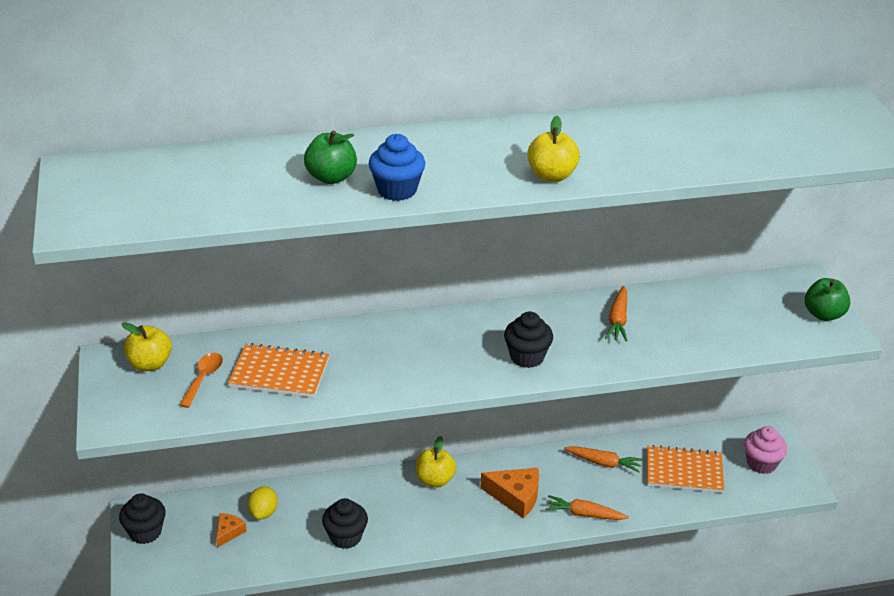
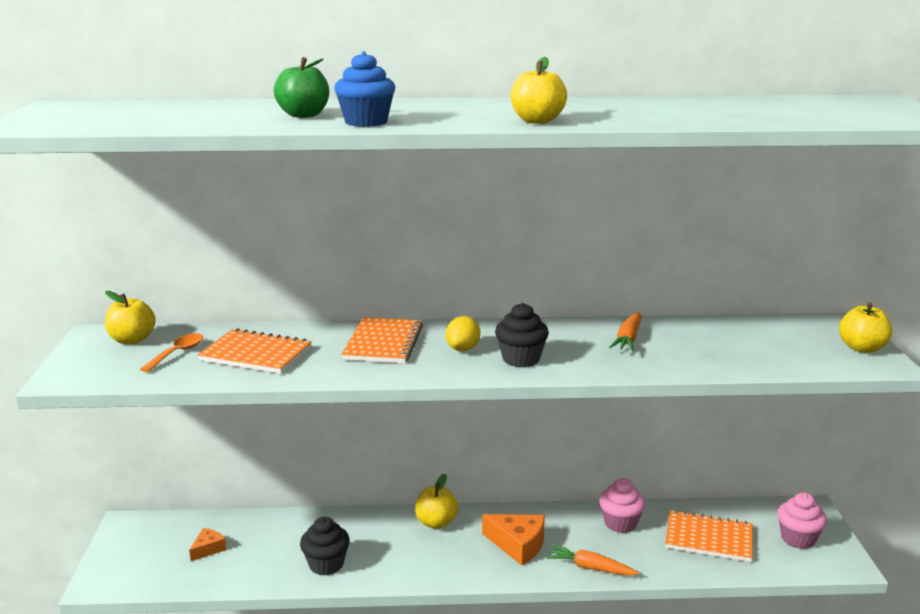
camera: 10 degrees right, 15 degrees down
(145, 532) = (126, 541): black cupcake -> none
(263, 512) = (250, 535): yellow lemon -> yellow lemon (463, 349)
(394, 346) = (383, 343): none -> orange notebook
(603, 463) = (620, 523): orange carrot -> pink cupcake
(823, 314) = (862, 348): green apple -> yellow apple

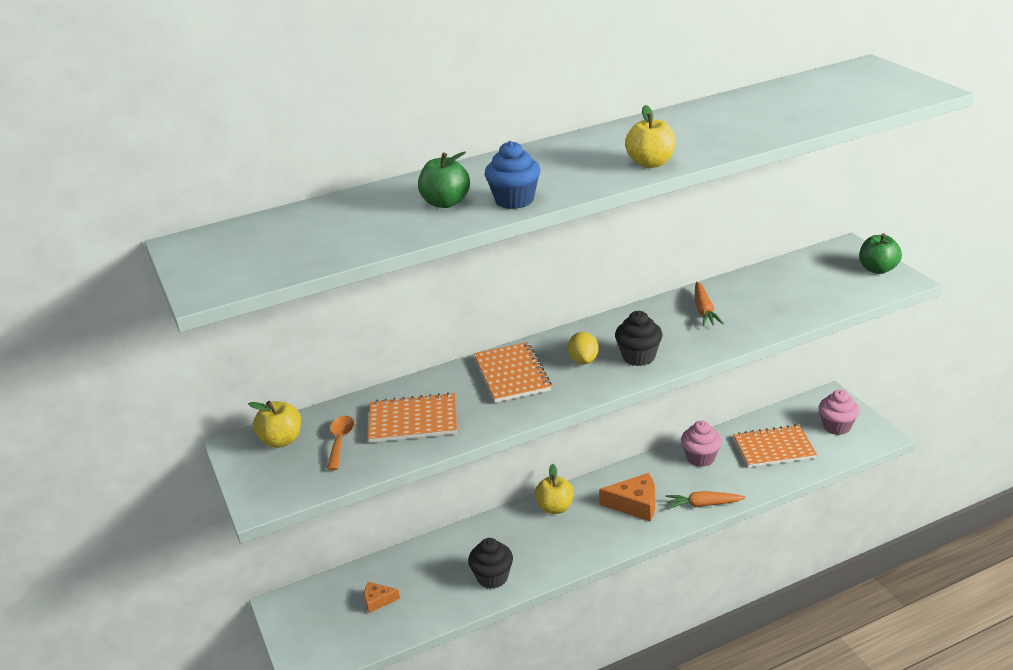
camera: 20 degrees left, 10 degrees up
(208, 549) = (378, 600): orange cheese -> orange cheese turned 105 degrees counterclockwise
(862, 348) = (877, 269): yellow apple -> green apple

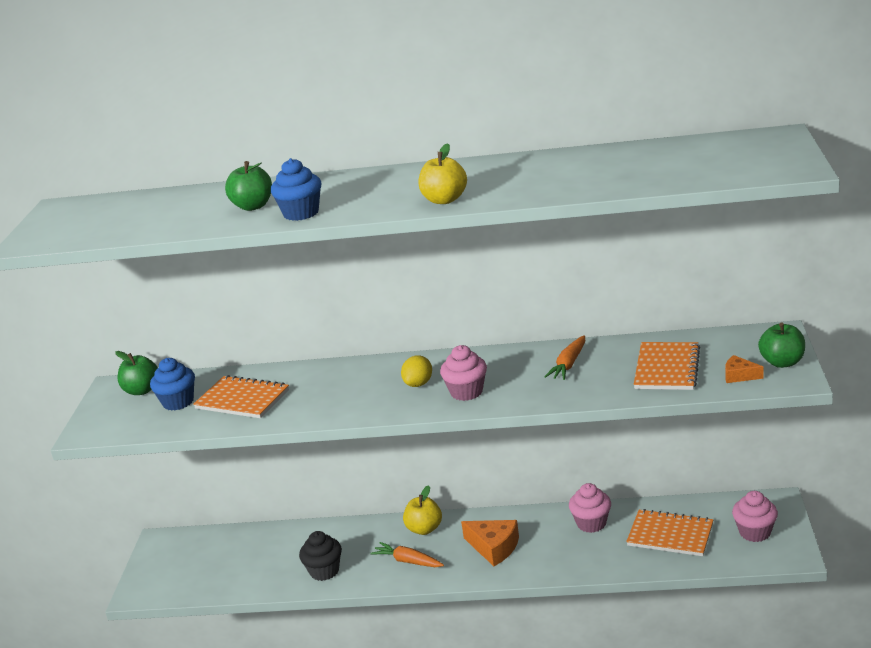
camera: 30 degrees right, 5 degrees down
(281, 440) = (142, 390): yellow apple -> green apple
(340, 441) = (178, 402): orange spoon -> blue cupcake
(378, 600) = (226, 560): orange cheese -> orange cheese (739, 375)
(512, 374) = (351, 381): orange notebook -> orange notebook (666, 368)
(638, 357) = (466, 392): black cupcake -> pink cupcake
(703, 504) = (554, 566): orange carrot -> orange carrot (408, 561)

